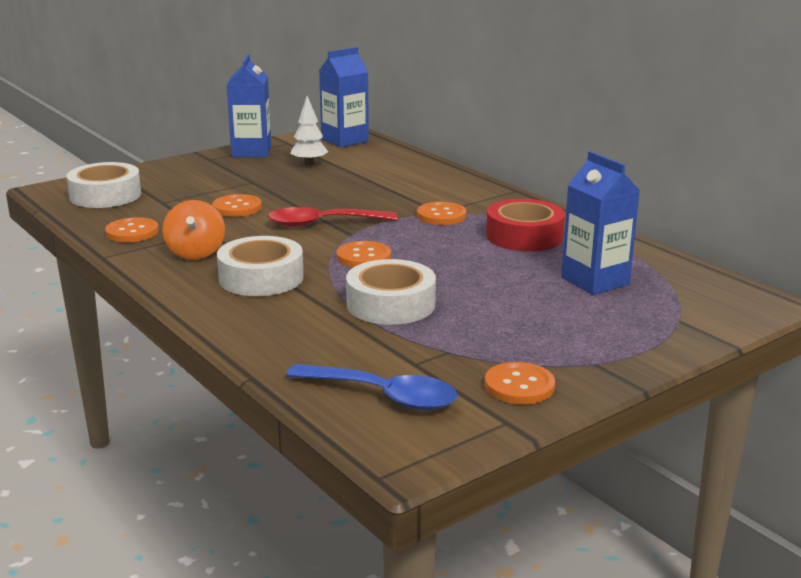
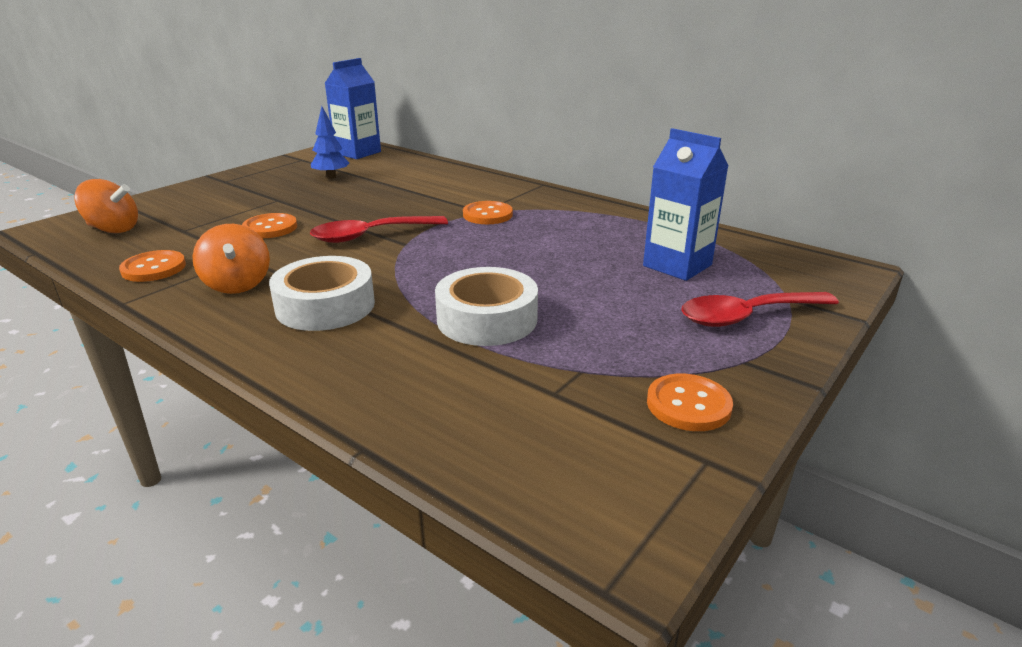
camera: 15 degrees left, 5 degrees up
(105, 195) = (113, 229): white tape -> orange spinning top
(251, 151) = (267, 170): blue carton -> none
(309, 164) = (331, 177): white tree -> blue tree
(363, 257) = (430, 267): orange button -> none
(383, 396) = (542, 448): blue spoon -> none
(524, 236) = (579, 227): red tape -> none
(626, 330) = (747, 316): none -> red spoon

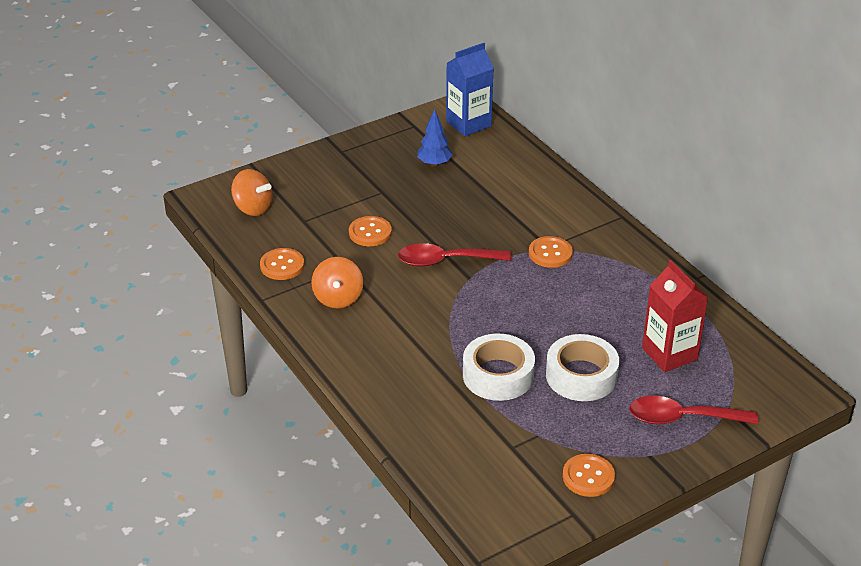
camera: 20 degrees right, 10 degrees up
(325, 306) = (393, 335): white tape -> white tape (581, 376)
(677, 265) = (669, 354): blue carton -> red carton

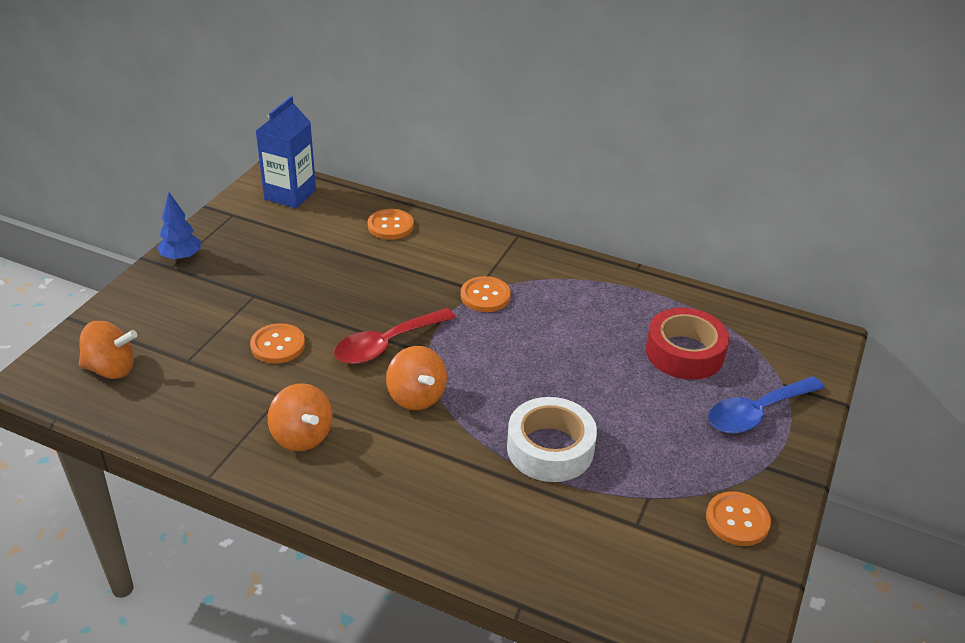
camera: 35 degrees left, 0 degrees up
(282, 265) = (202, 424): orange button -> orange button (390, 226)
(434, 164) = (288, 246): blue tree -> blue tree (181, 258)
(435, 304) = (416, 396): none -> orange spinning top
(581, 376) = (629, 411): white tape -> none
(669, 354) = (684, 352): red carton -> red tape
(682, 418) = (757, 413): red spoon -> blue spoon

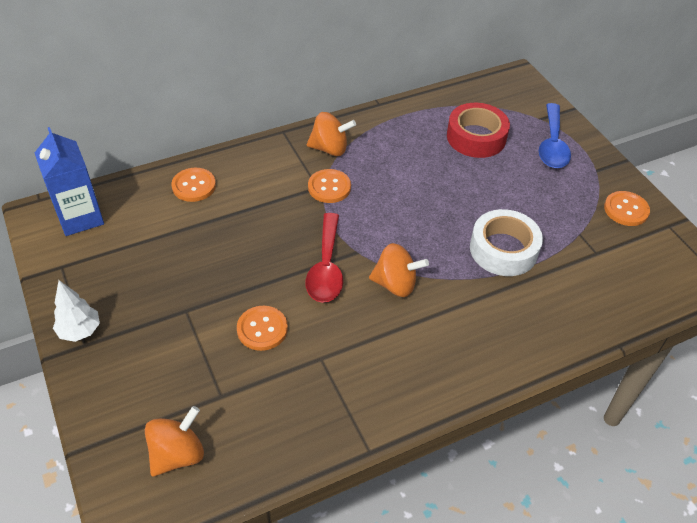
camera: 50 degrees left, 10 degrees up
(181, 258) = (80, 331): blue tree -> white tree
(302, 436) = (376, 370): orange spinning top -> orange spinning top (329, 149)

